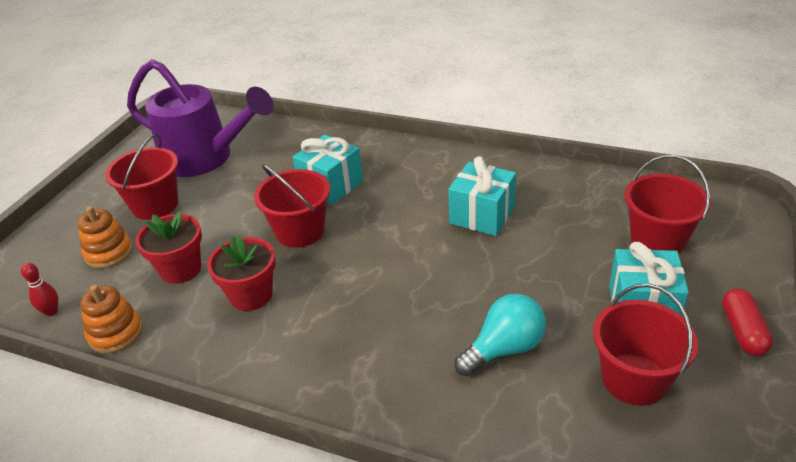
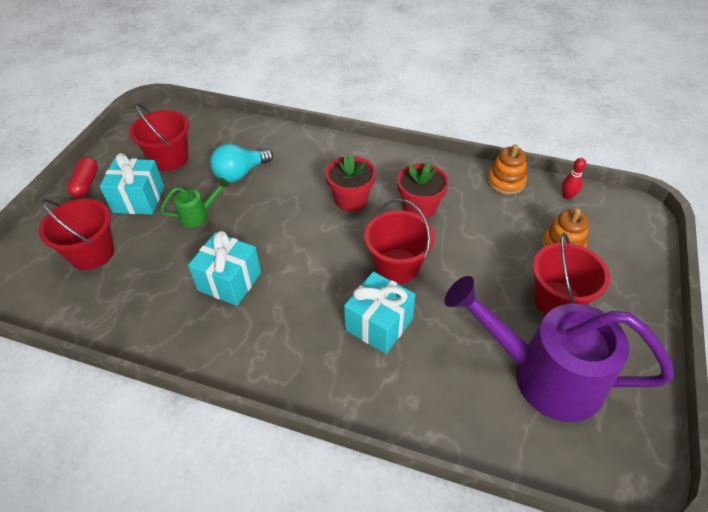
camera: 175 degrees right, 10 degrees up
(180, 269) = (487, 229): red flower pot -> red flower pot (351, 200)
(545, 284) = (198, 215): none -> green watering can

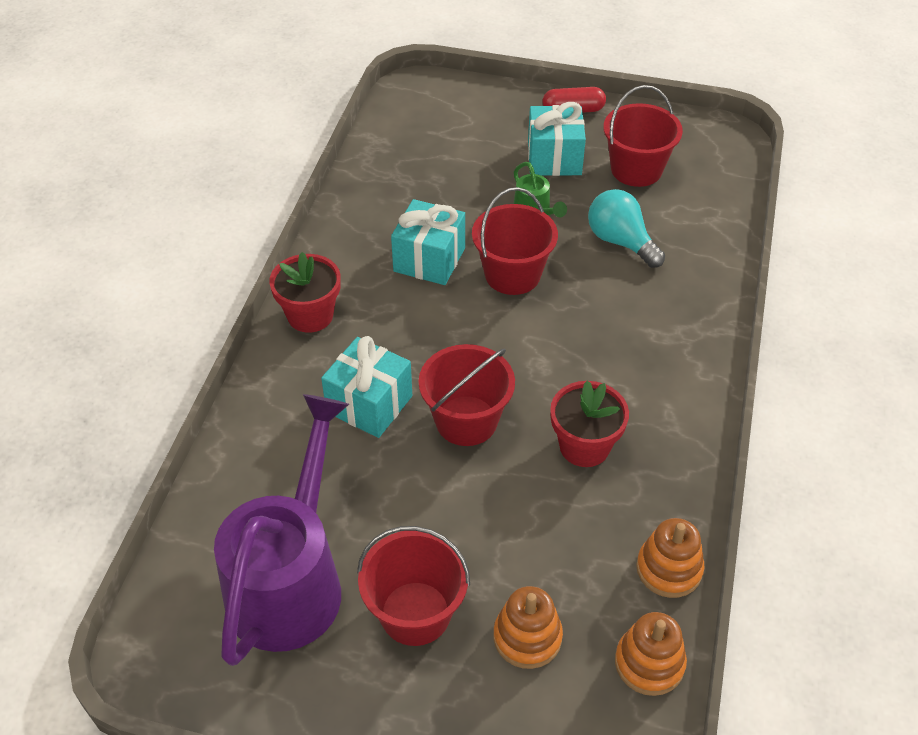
camera: 85 degrees right, 0 degrees up
(92, 253) = (463, 141): red bucket -> red bucket (512, 274)
(351, 200) = (588, 364): red flower pot -> red flower pot (310, 315)
(567, 196) = (649, 663): red bowling pin -> orange stacking toy

